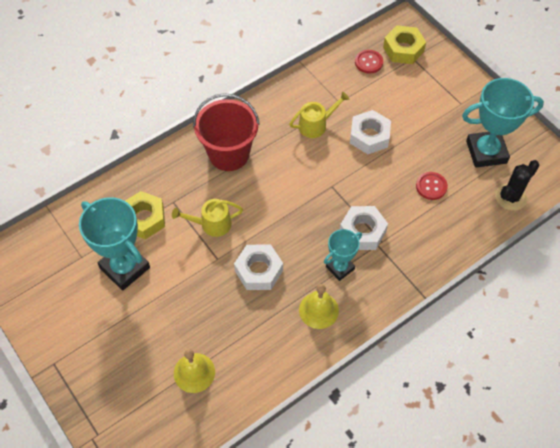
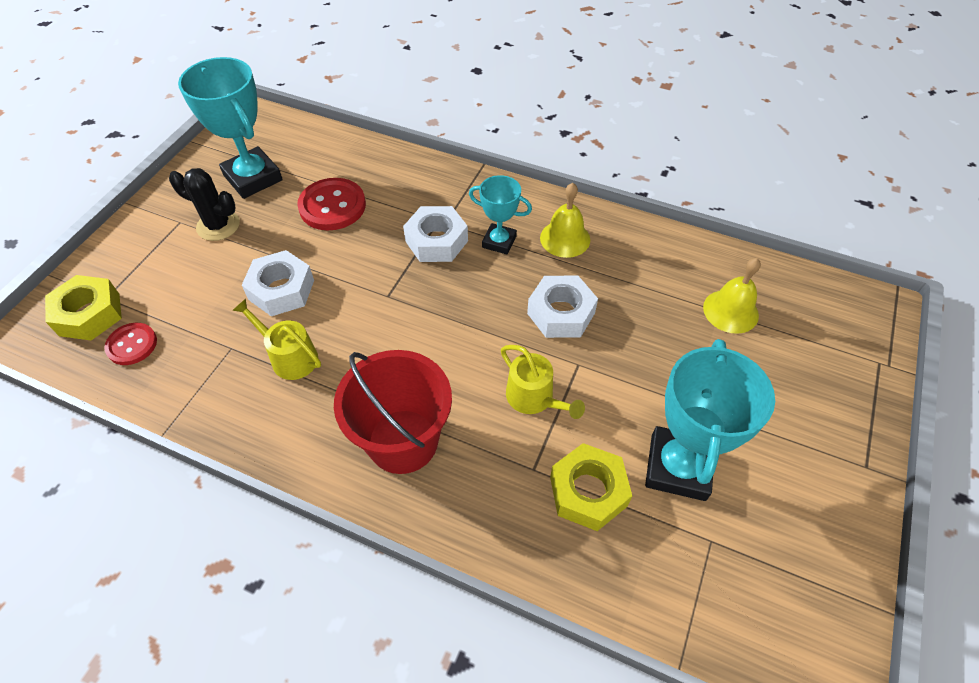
camera: 120 degrees left, 5 degrees down
(431, 186) = (332, 206): red button -> red button, size x1.61
(510, 197) = (310, 142): black cactus -> black cactus (218, 226)

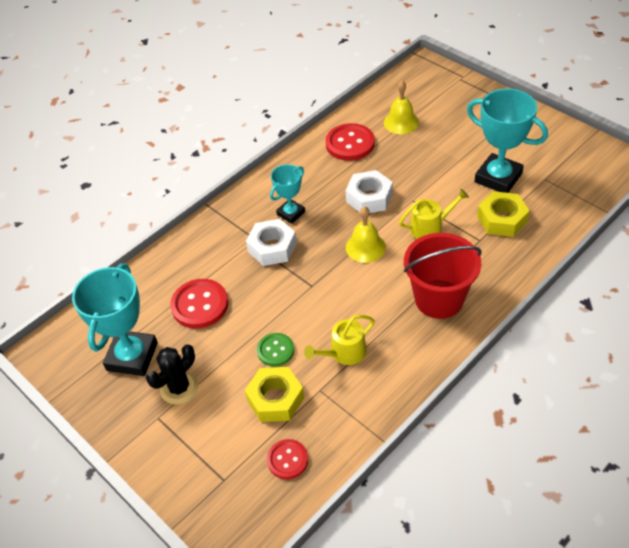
camera: 65 degrees left, 5 degrees down
(89, 314) = (238, 493): yellow nut -> yellow nut (275, 399)
(253, 178) = (132, 356): turquoise trophy -> turquoise trophy turned 60 degrees counterclockwise
(281, 290) = (275, 350): white nut -> green button
(565, 238) = (305, 179): yellow bell -> yellow bell (365, 247)
(653, 265) = (350, 143): none -> red button

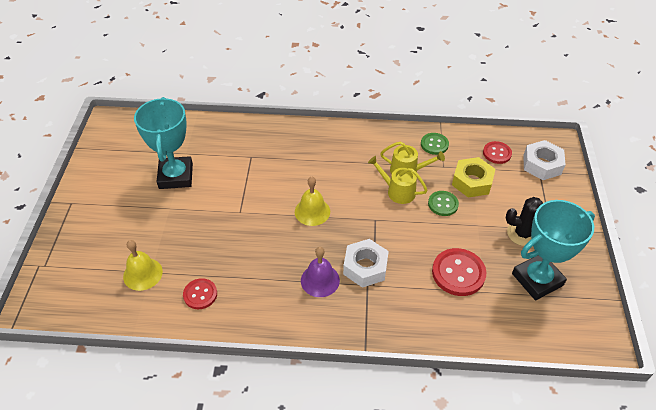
camera: 135 degrees left, 0 degrees up
(291, 213) = (320, 280): turquoise trophy -> purple bell
(350, 143) = (200, 294): red button -> red button, size x0.62
(357, 407) = (434, 144): none -> green button
(369, 197) = (259, 239): white nut -> white nut (542, 164)
(430, 227) = (260, 187): yellow watering can -> yellow watering can (397, 191)
(439, 299) = (322, 151): red bucket -> none
(502, 219) = (221, 155): yellow nut -> none

